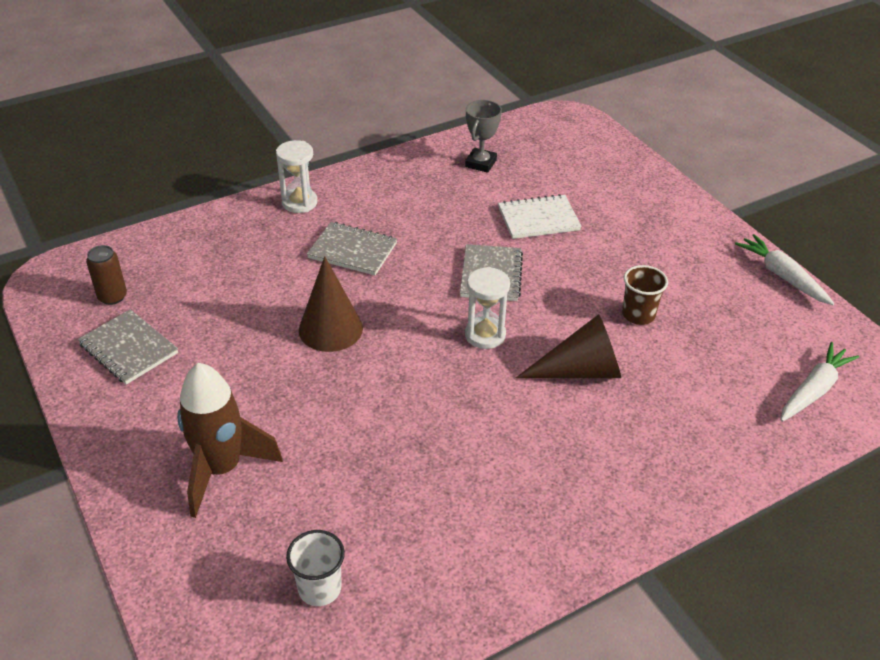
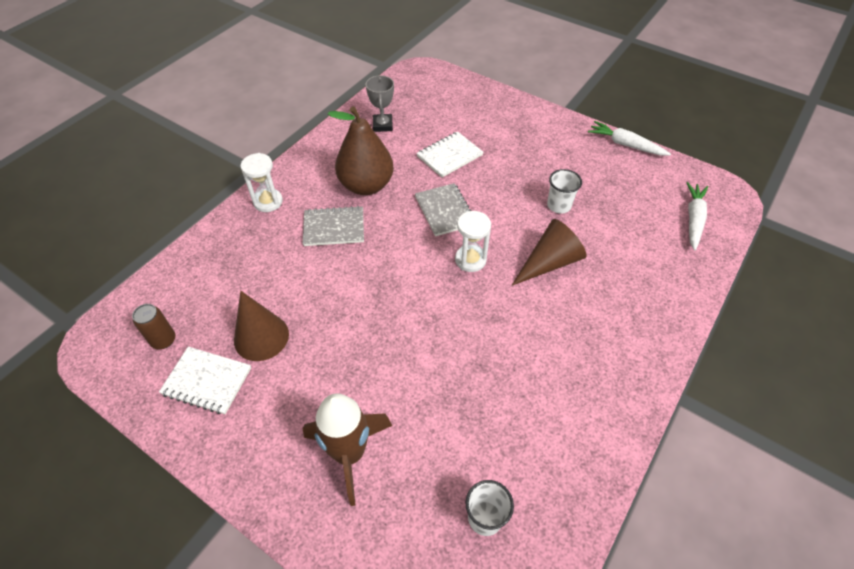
camera: 25 degrees left, 10 degrees up
(128, 349) = (207, 381): grey notebook -> white notebook
(330, 329) = (358, 298): brown cone -> brown cone (261, 337)
(418, 220) = (366, 185): none -> brown pear
(638, 315) = (559, 205): brown cup -> white cup

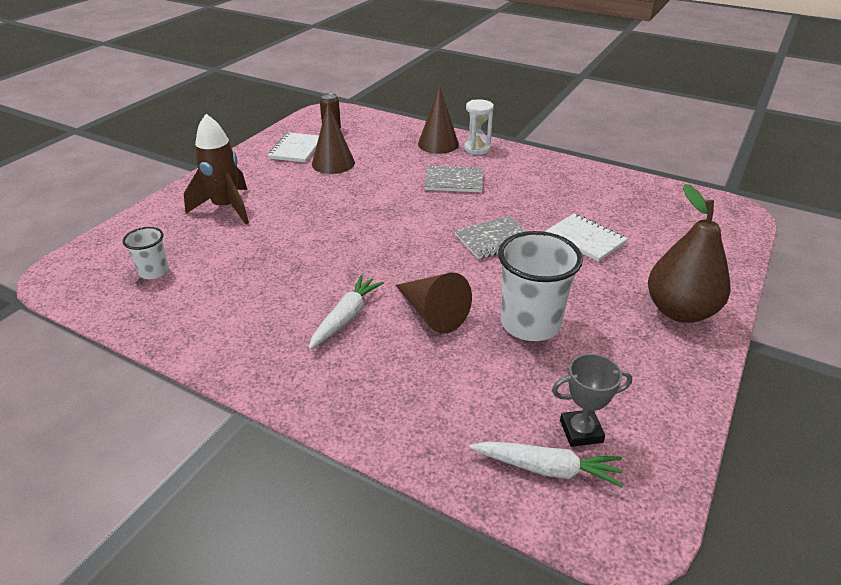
camera: 85 degrees right, 15 degrees down
(245, 233) = (438, 144): none -> brown cone
(334, 227) = (454, 181): grey notebook -> grey notebook turned 75 degrees counterclockwise
(366, 185) = (515, 192): brown pear -> brown pear (680, 311)
(382, 125) = (614, 194): grey trophy -> grey trophy (581, 431)
(470, 260) = (427, 258): white hourglass -> none
(559, 205) = (530, 323): white cup -> white cup, size x1.86
(625, 145) = (694, 401): white carrot -> white carrot (346, 317)

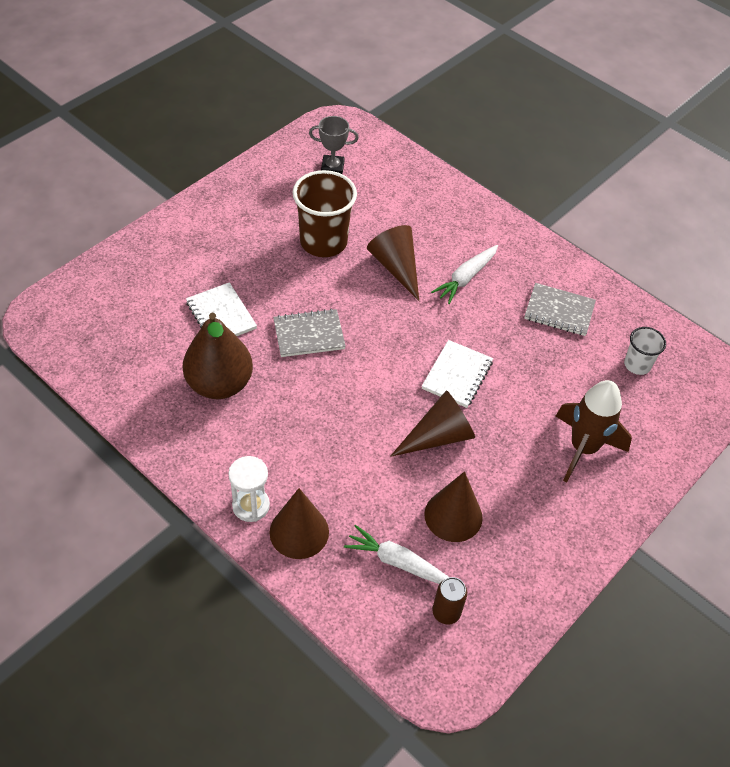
camera: 170 degrees left, 15 degrees up
(296, 149) = (502, 566): white notebook -> white notebook (457, 375)
(352, 197) = (438, 436): none -> brown cone
(454, 181) = (311, 439): grey notebook -> grey notebook (559, 311)
(530, 323) = (323, 242): white cup -> brown cup
(547, 468) = (363, 155): white carrot -> white carrot (398, 562)
(680, 311) = (201, 227): brown pear -> brown pear (219, 384)

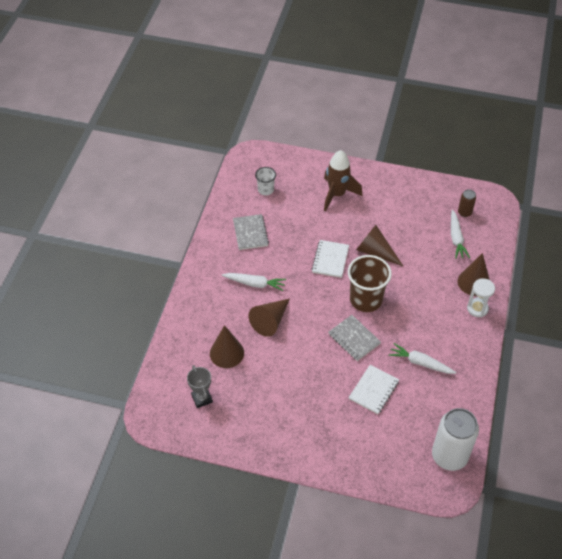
camera: 115 degrees left, 0 degrees up
(76, 339) = (449, 456): none -> white can
(219, 384) = (420, 363): brown pear -> white carrot
(323, 242) = (275, 368): brown cup -> brown cup (366, 300)
(453, 515) = (415, 228): brown cone -> brown cone (226, 353)
(457, 375) = (330, 259): white notebook -> white notebook turned 75 degrees counterclockwise

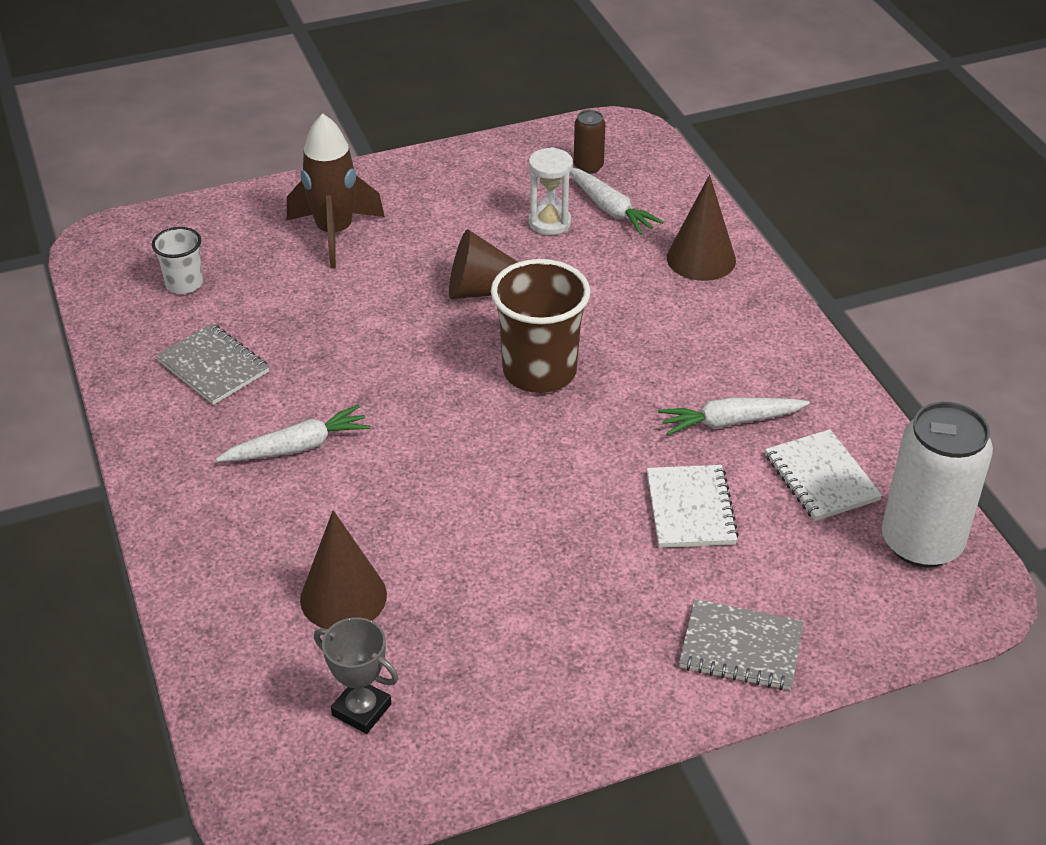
camera: 35 degrees left, 10 degrees down
(270, 321) = (386, 494): brown cone -> none
(330, 259) = (414, 339): white notebook -> white notebook (821, 478)
(354, 339) = (576, 444): grey notebook -> grey notebook (740, 648)
(477, 308) = (744, 294): white hourglass -> white hourglass (549, 222)

